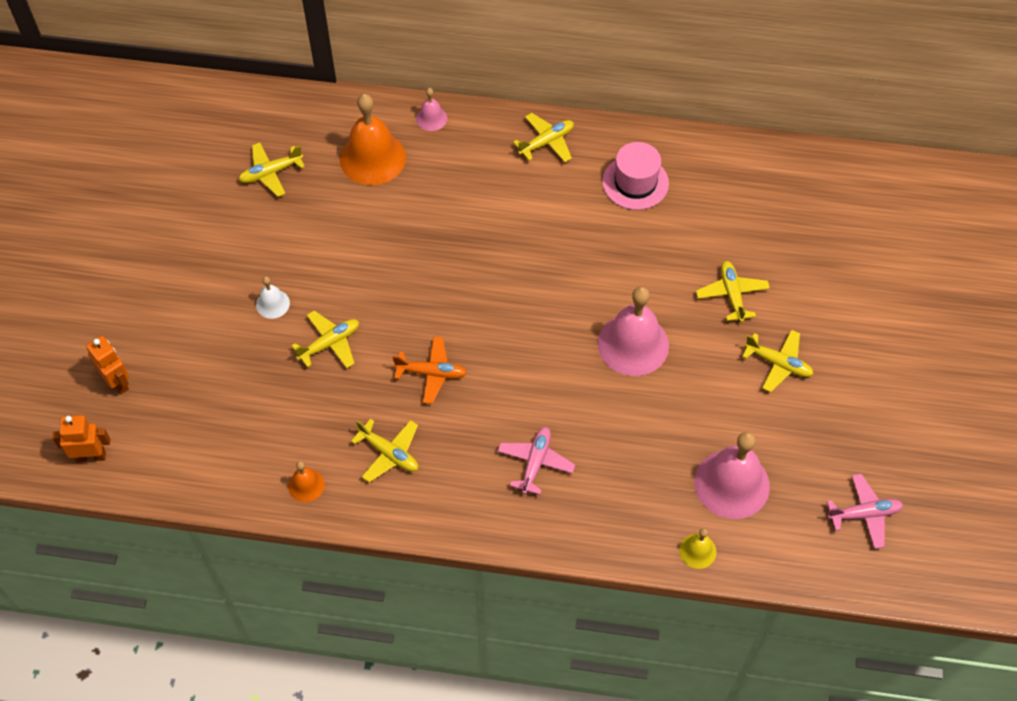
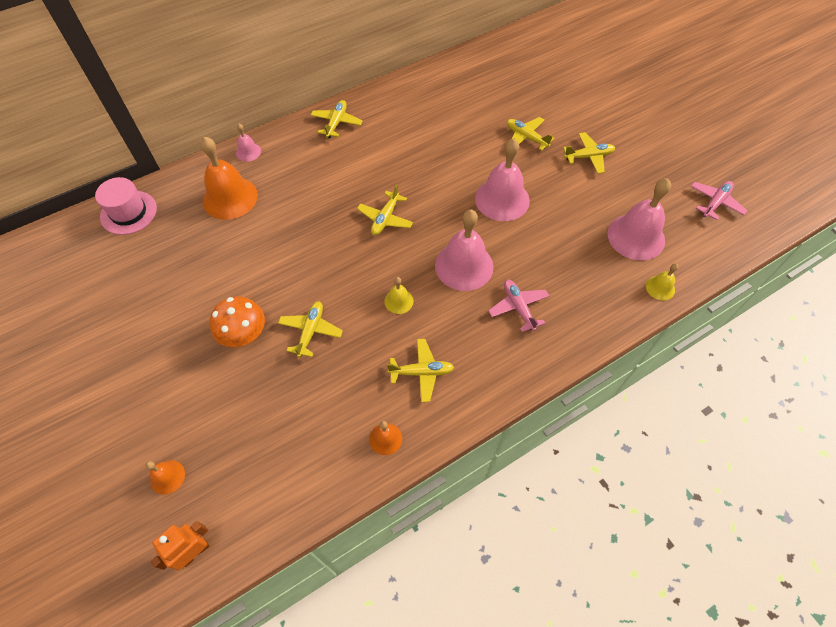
camera: 40 degrees left, 0 degrees up
(117, 382) = (167, 477): orange robot -> orange bell
(271, 173) = (163, 251): yellow plane -> yellow plane (385, 218)
(272, 304) = (243, 334): white bell -> orange mushroom
(431, 373) = (398, 301): orange plane -> yellow bell
(525, 384) = (464, 266): none -> pink bell
(635, 182) = (411, 113): pink hat -> pink hat (128, 212)

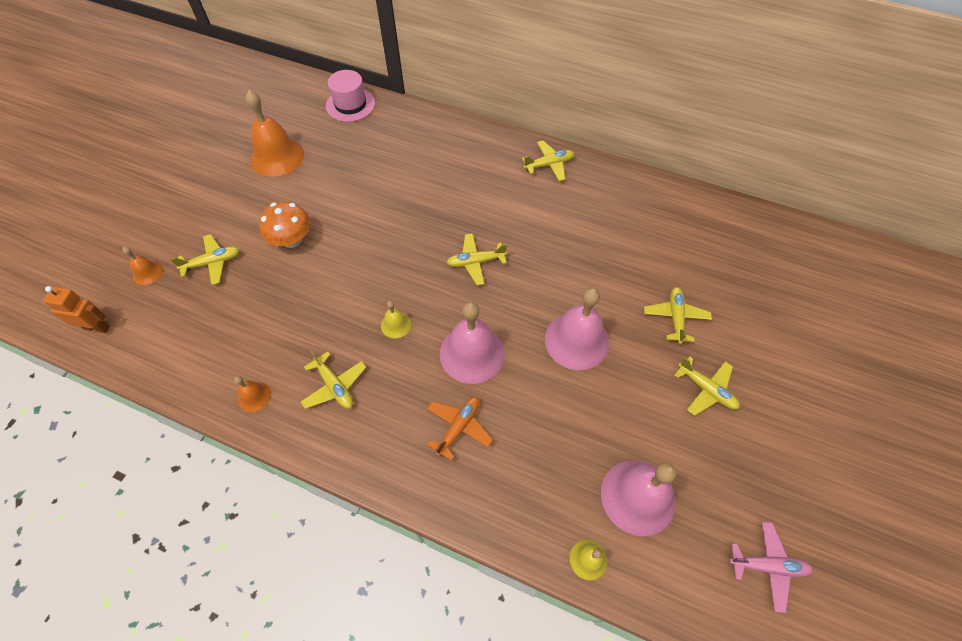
camera: 55 degrees right, 0 degrees up
(230, 198) = (411, 149): orange bell -> orange bell (277, 156)
(248, 152) = (465, 131): pink bell -> none
(310, 331) = (323, 281): yellow plane -> yellow plane (212, 263)
(518, 307) = (459, 427): pink plane -> orange plane

